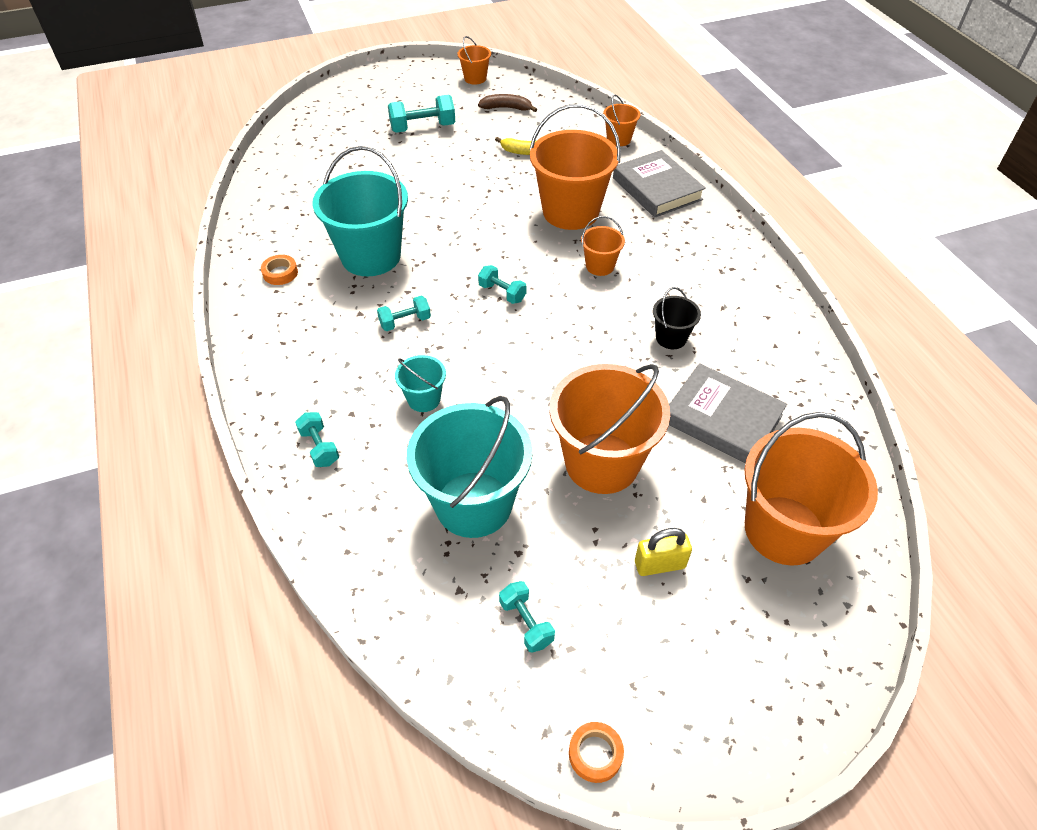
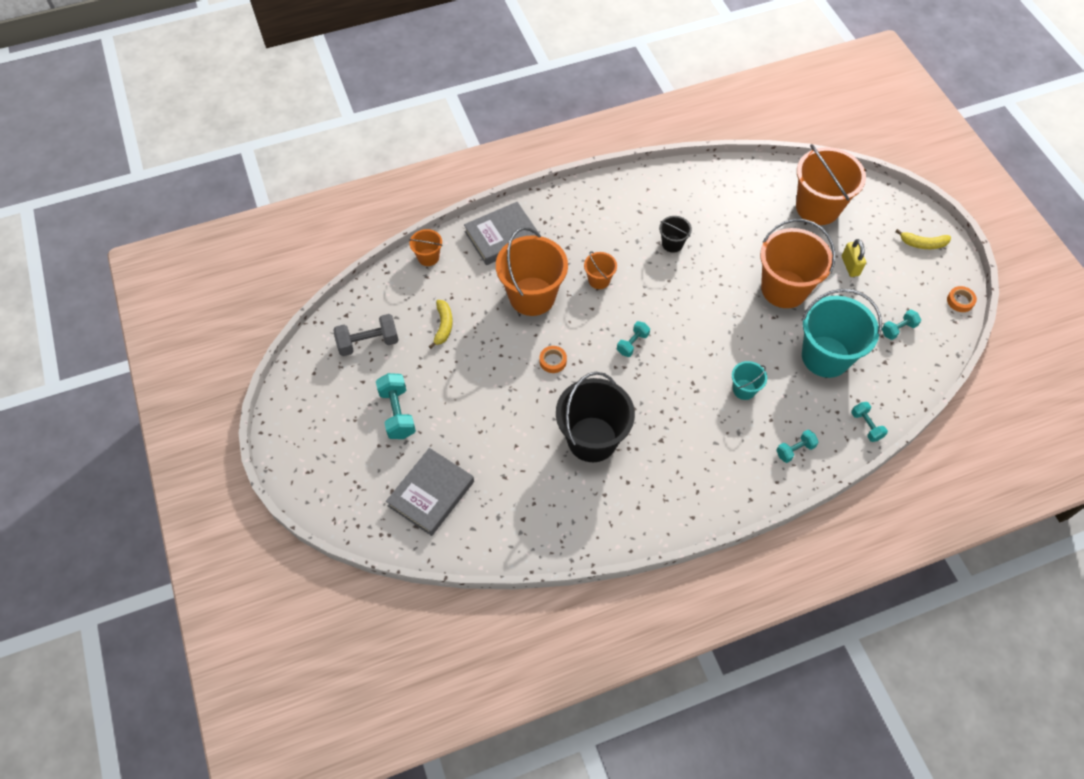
camera: 90 degrees left, 10 degrees up
(280, 273) = (616, 507): orange tape -> orange tape (553, 361)
(371, 256) = (592, 439): turquoise bucket -> black bucket
(405, 322) = (668, 407): turquoise dumbbell -> turquoise dumbbell (866, 426)
(475, 78) = (308, 371): orange bucket -> none
(506, 108) = (368, 342): brown banana -> grey dumbbell
(722, 419) = (741, 225): grey book -> grey book (431, 494)
(732, 705) = (923, 244): none -> yellow banana

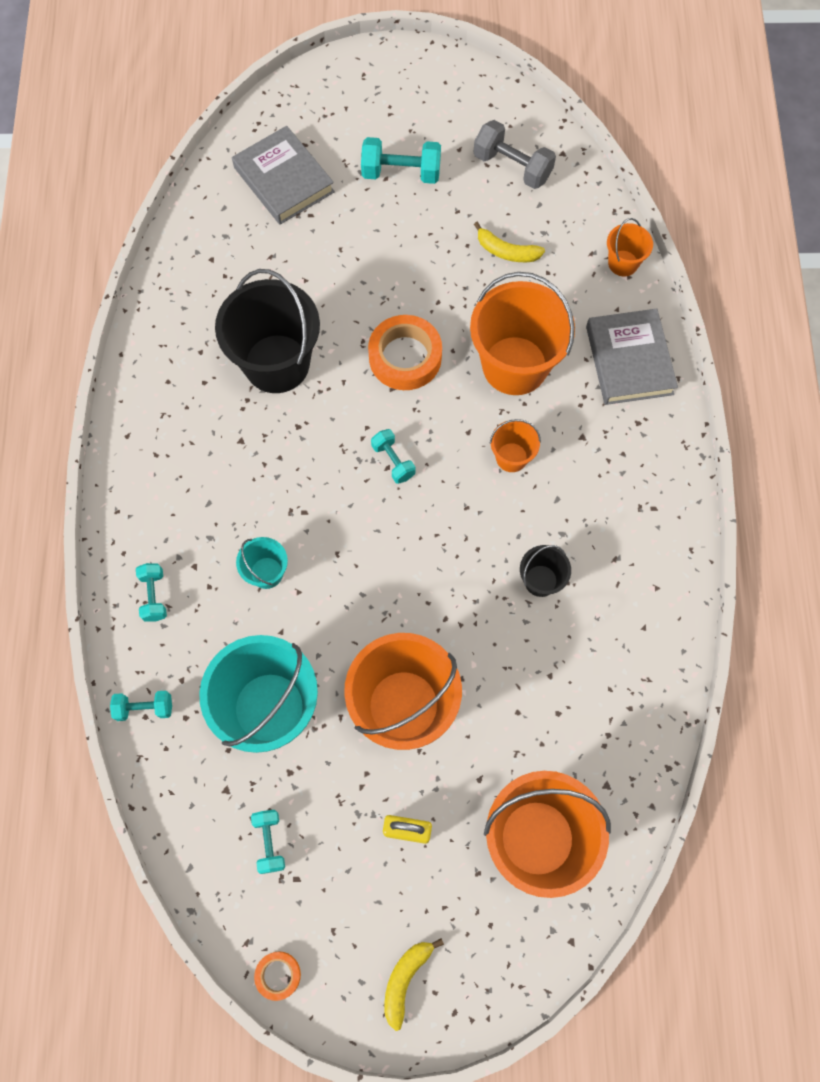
camera: 110 degrees right, 10 degrees up
(368, 342) = (512, 167): grey dumbbell -> grey dumbbell turned 60 degrees counterclockwise
(553, 361) = (405, 357): orange tape -> orange tape, size x1.97

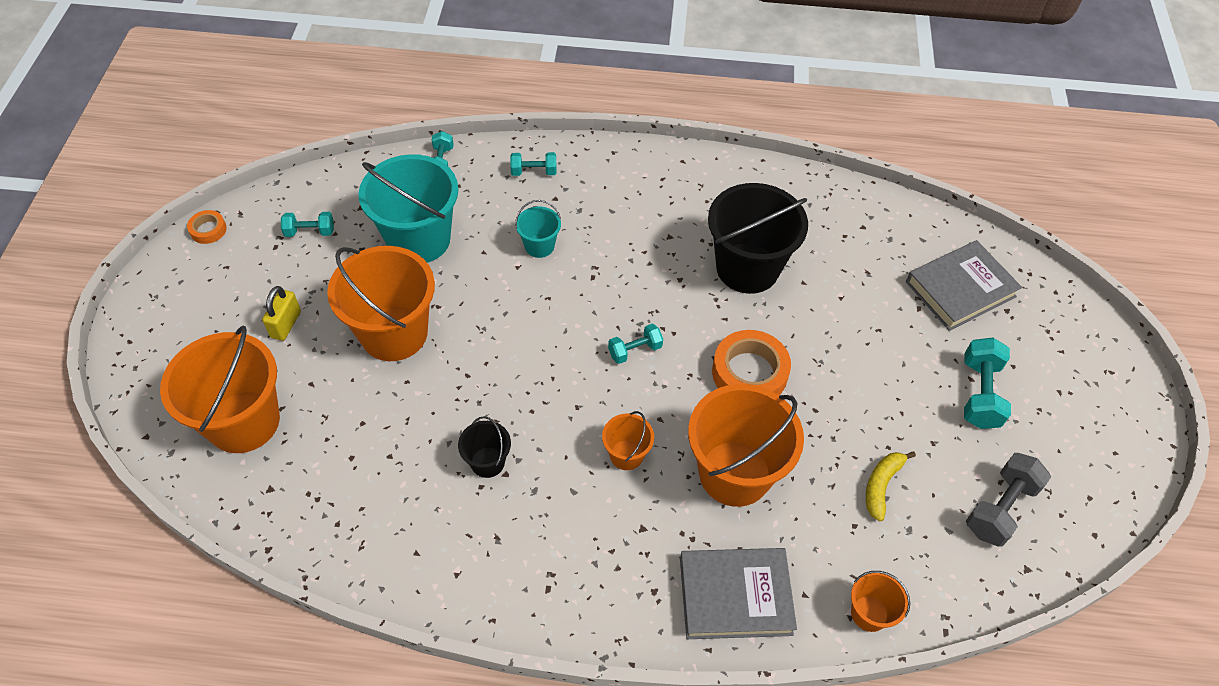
camera: 95 degrees right, 15 degrees down
(405, 979) = (169, 310): yellow banana -> none

